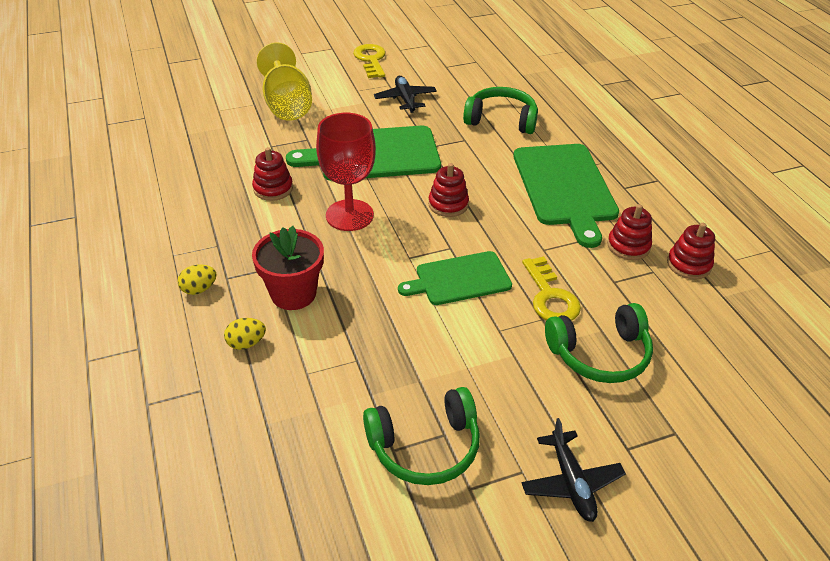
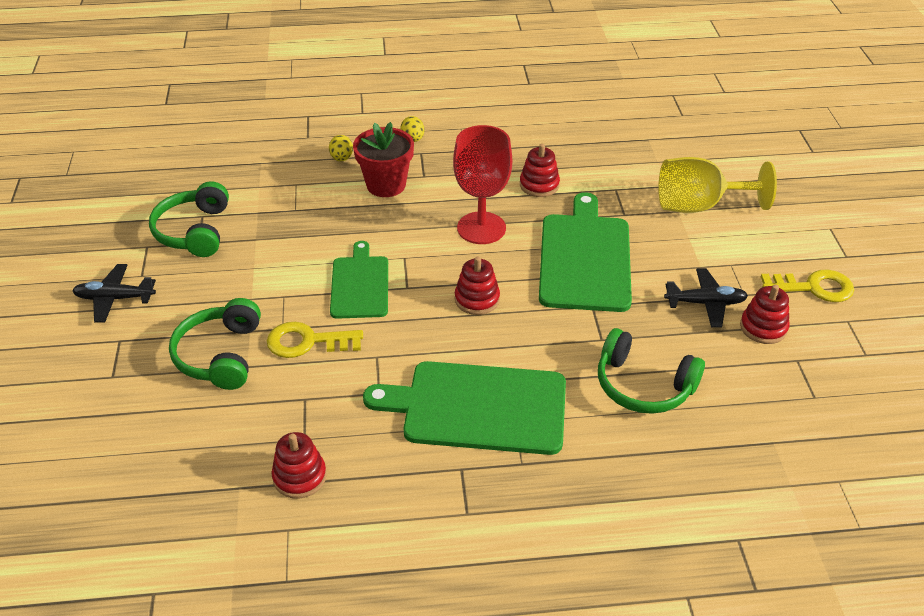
camera: 105 degrees right, 0 degrees up
(501, 120) = (643, 385): green headphones -> green headphones turned 90 degrees clockwise
(628, 246) = (352, 431): red stacking toy -> red stacking toy (763, 327)

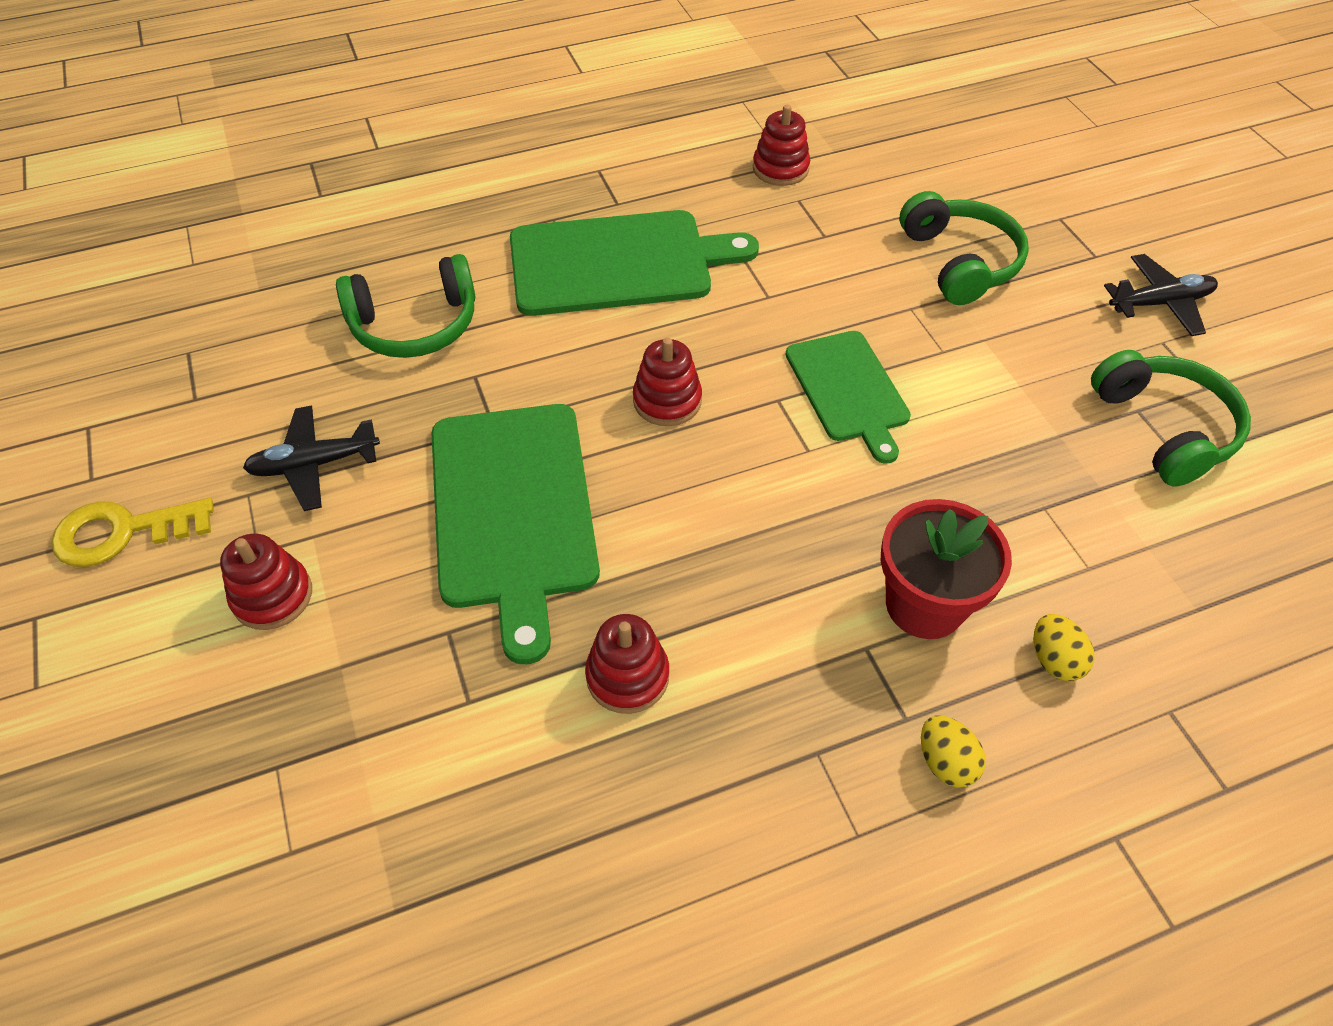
camera: 165 degrees right, 10 degrees up
(307, 342) = (866, 297): yellow key -> none
(481, 228) = (706, 538): red goblet -> none
(643, 385) = (415, 325): green headphones -> green headphones turned 150 degrees clockwise
(699, 206) = (295, 690): yellow goblet -> none
(763, 327) = (231, 440): red stacking toy -> red stacking toy (272, 596)

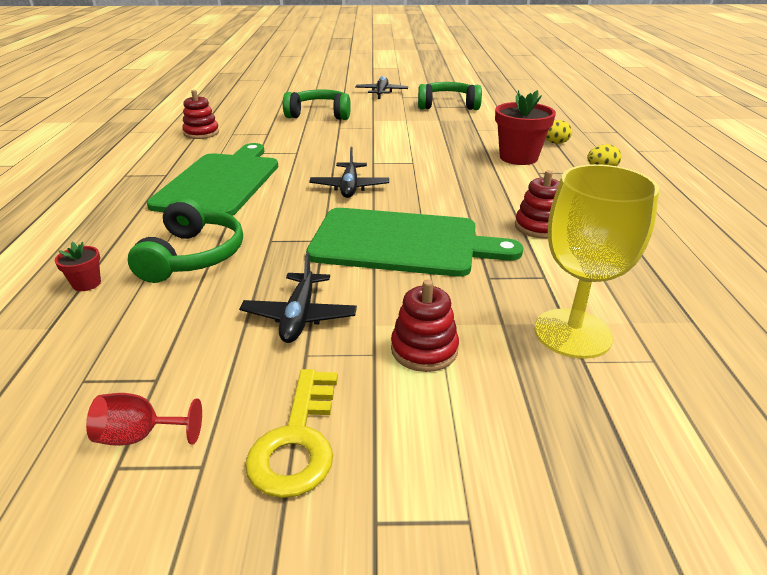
camera: 70 degrees left, 20 degrees down
(122, 424) = (140, 436): none -> red goblet
(333, 749) = (572, 333): none -> yellow goblet
(337, 273) = (86, 284): none -> red flower pot
(667, 401) = (349, 187): red stacking toy -> black plane
(848, 390) = (380, 148): green cutting board -> none

